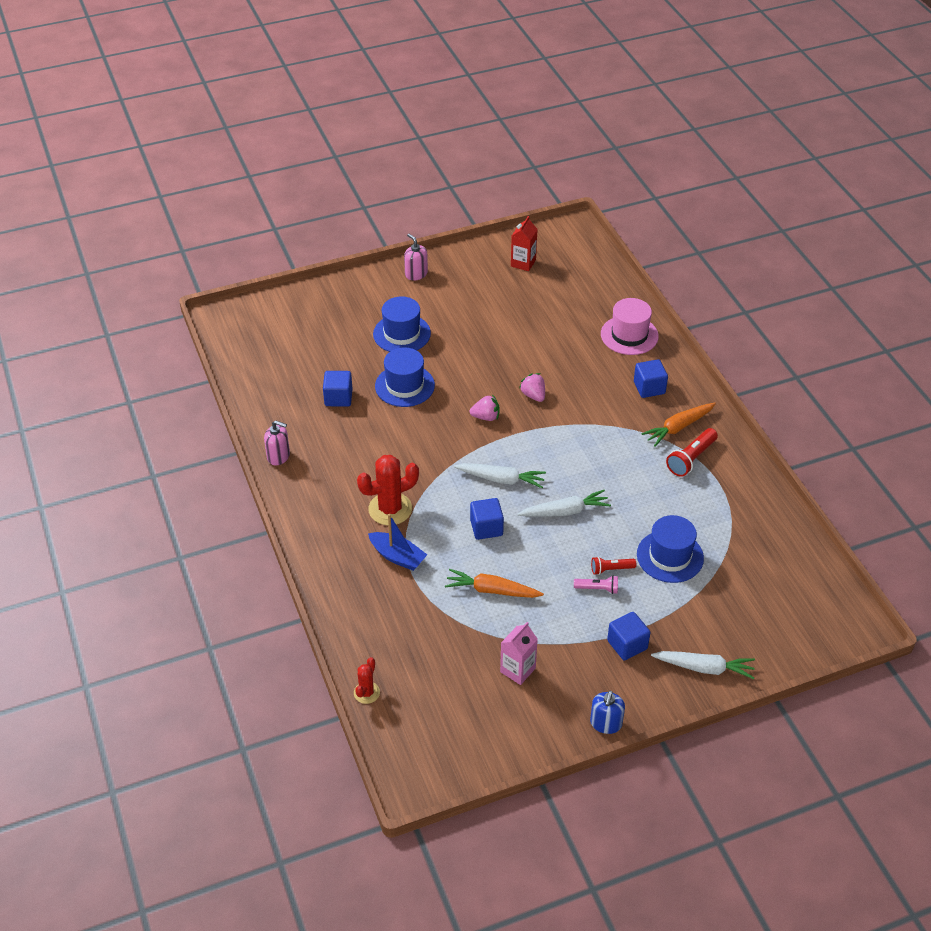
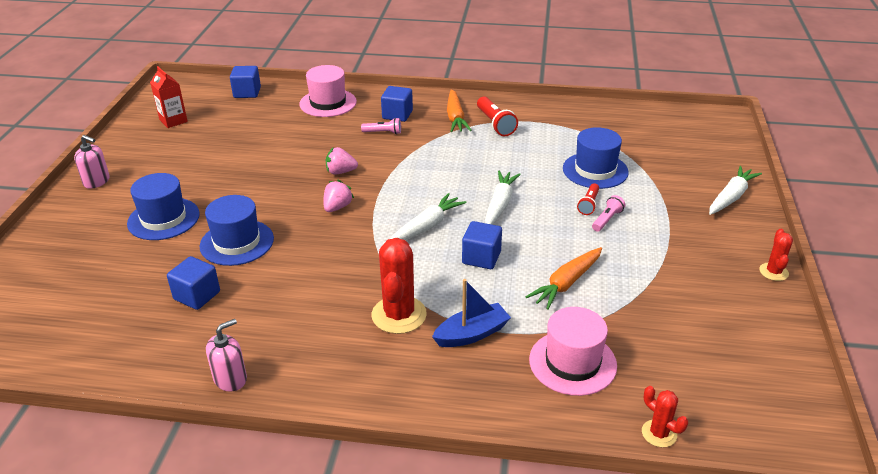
camera: 60 degrees left, 10 degrees down
(405, 623) = (572, 362): none -> pink hat
(416, 274) = (96, 181): pink soap dispenser -> pink soap dispenser turned 150 degrees counterclockwise
(517, 670) = (681, 303): pink carton -> none
(606, 723) = (773, 272): blue soap dispenser -> red cactus
(612, 392) = (383, 132): none -> pink flashlight
(627, 645) = (684, 227): blue cube -> blue cube (247, 93)

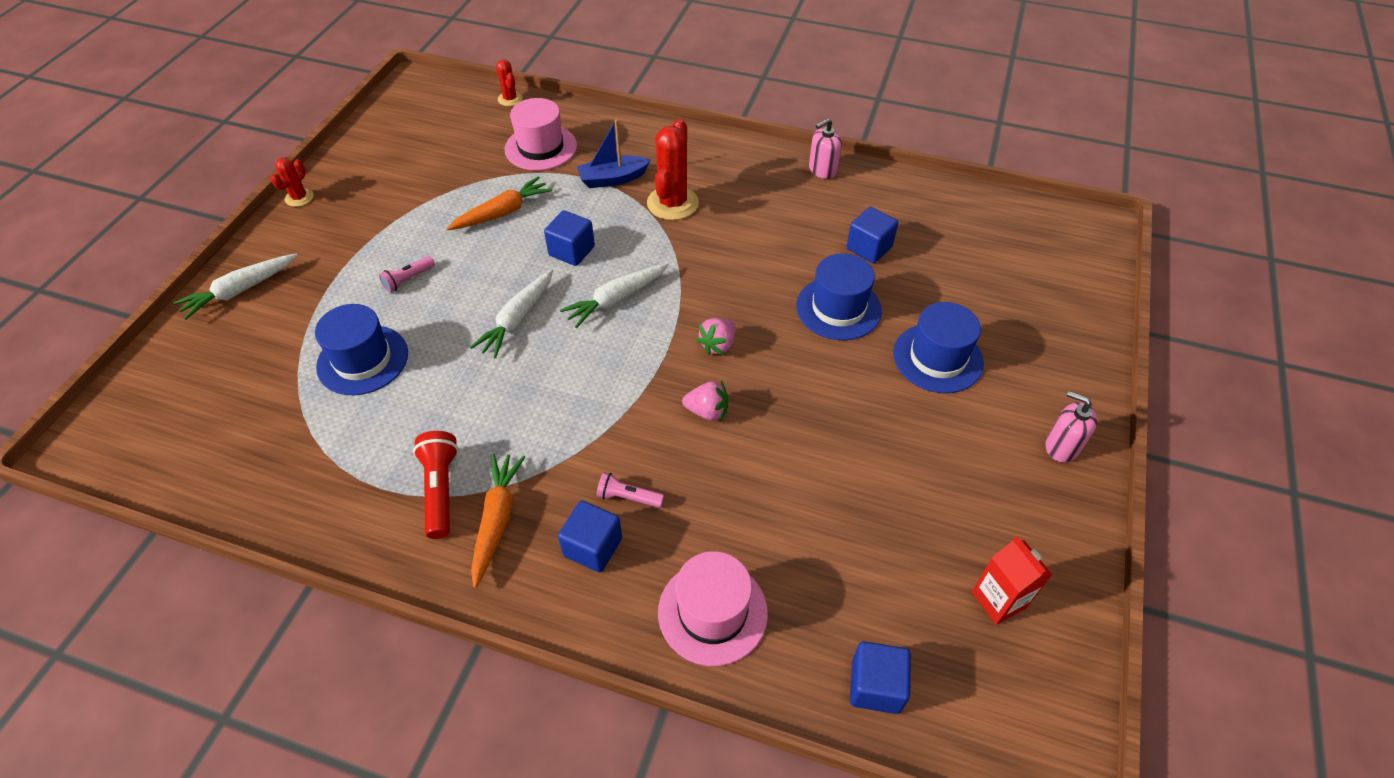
camera: 170 degrees left, 15 degrees up
(588, 204) = (412, 304): red flashlight -> none

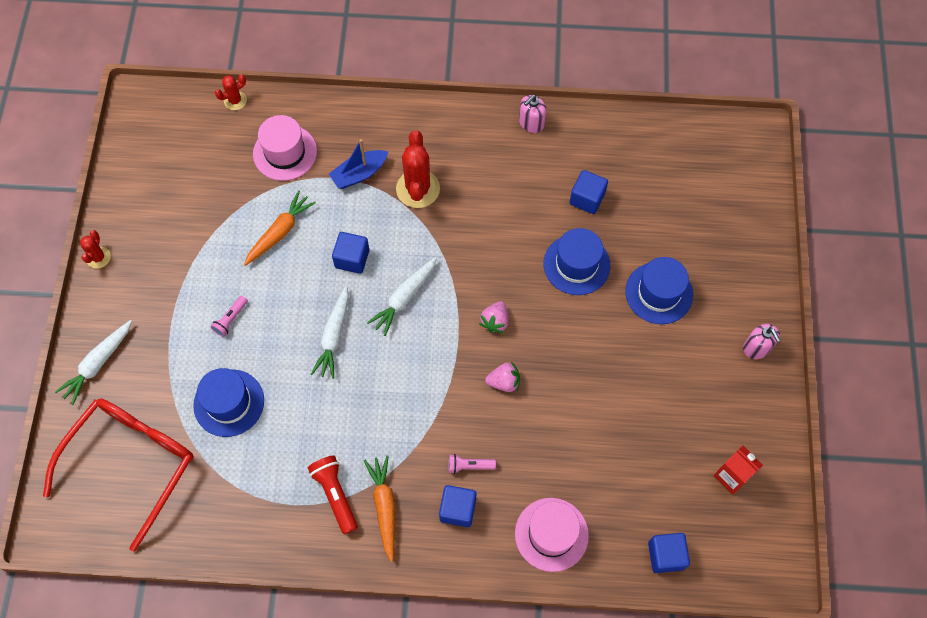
camera: 15 degrees left, 15 degrees up
(216, 397) = (131, 463): none -> red glasses
(510, 99) = (235, 100): red cactus -> red cactus turned 75 degrees counterclockwise
(1061, 446) = (756, 348): pink soap dispenser -> pink soap dispenser turned 135 degrees counterclockwise

